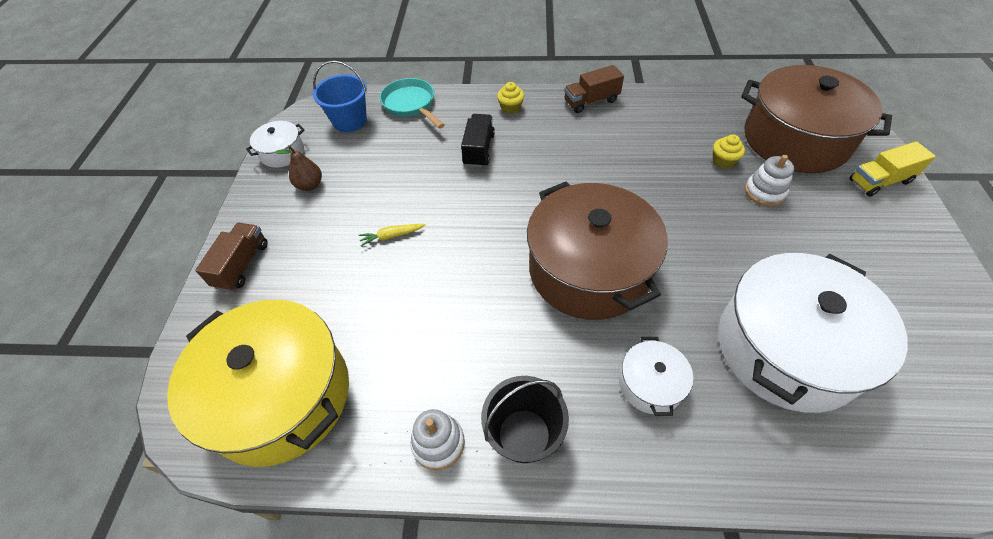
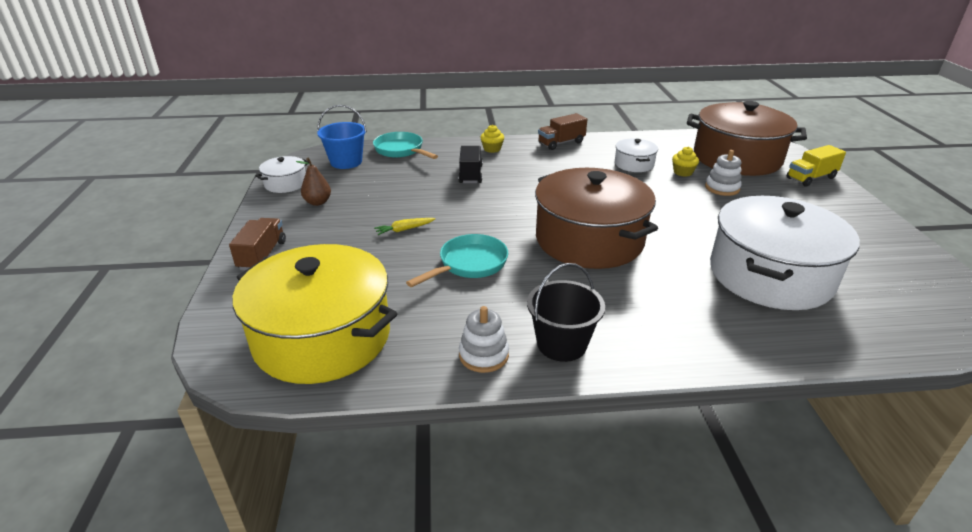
camera: 10 degrees left, 20 degrees down
(450, 298) = (469, 264): none -> turquoise pan
(650, 384) = (664, 304): white pot -> white pot (634, 164)

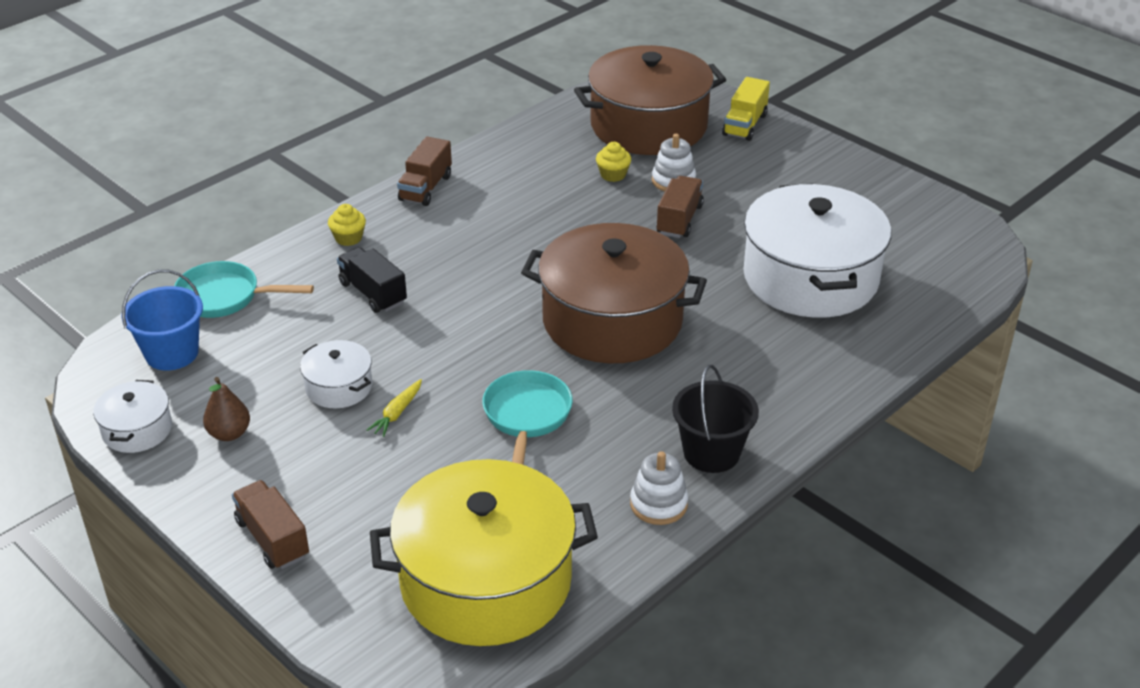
camera: 40 degrees left, 5 degrees up
(634, 164) = (548, 186): white pot -> white pot (339, 387)
(702, 208) = (679, 220): none -> brown truck

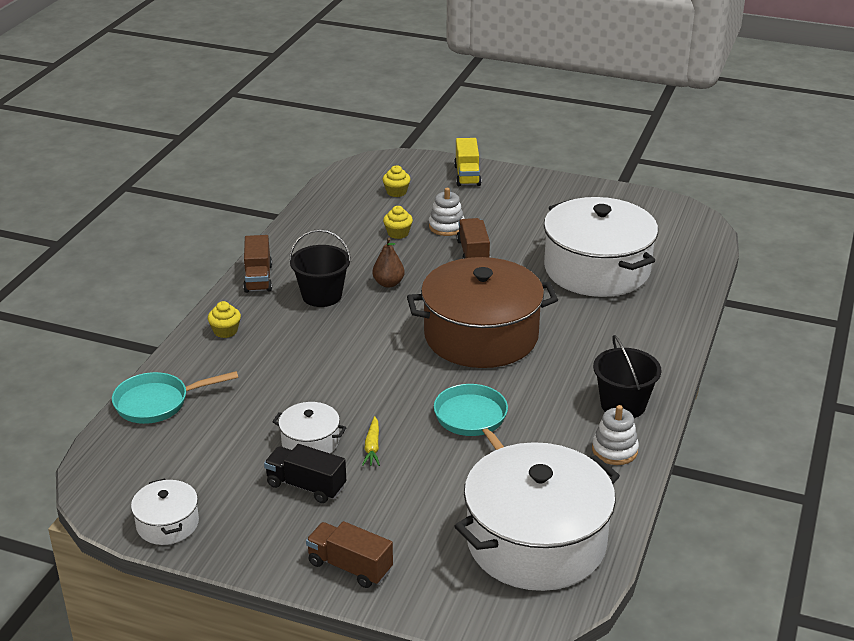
camera: 25 degrees left, 5 degrees down
(172, 353) = (148, 458): blue bucket -> none
(229, 433) = (249, 502): brown pear -> brown pear (388, 283)
(373, 293) = (280, 366): black truck -> black truck (306, 486)
(476, 225) = (322, 296): none -> black bucket
(486, 581) = (536, 541): yellow pot -> white pot
(648, 126) = (396, 192): brown pot -> yellow cupcake

